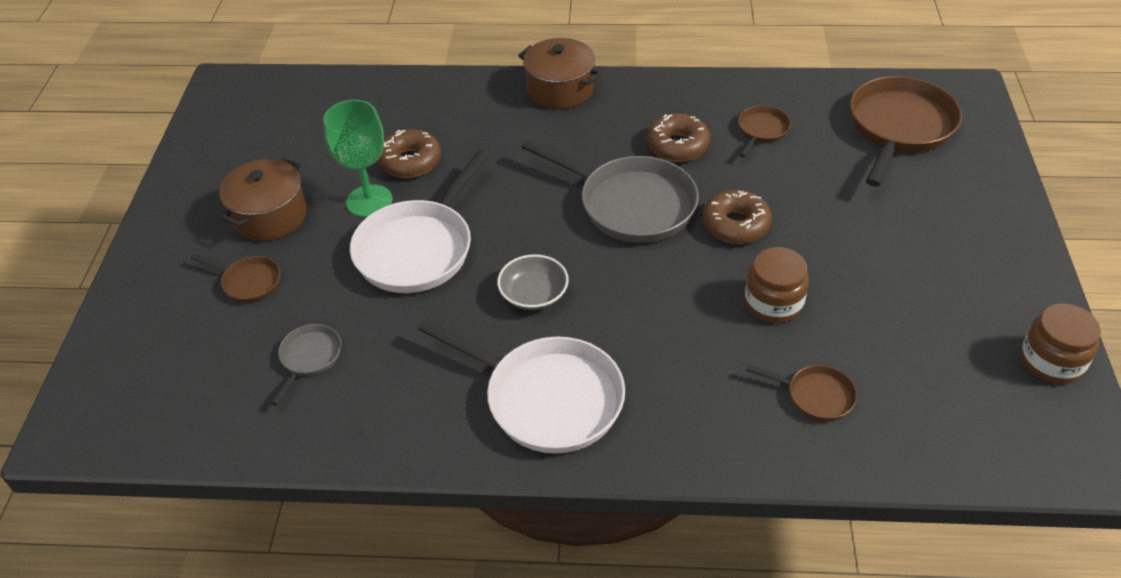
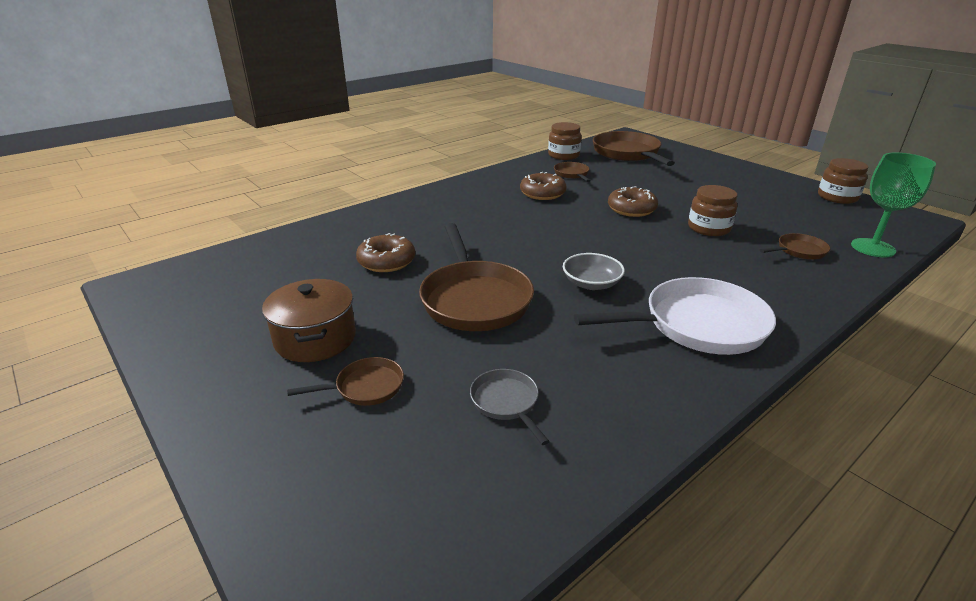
camera: 45 degrees left, 15 degrees down
(369, 201) = (391, 293): green goblet -> green goblet (873, 248)
(418, 248) = (474, 299): white pan -> brown pan
(560, 89) = (431, 196): brown pot -> none
(631, 204) = (565, 223): grey pan -> none
(806, 90) = (563, 155): none -> brown jar

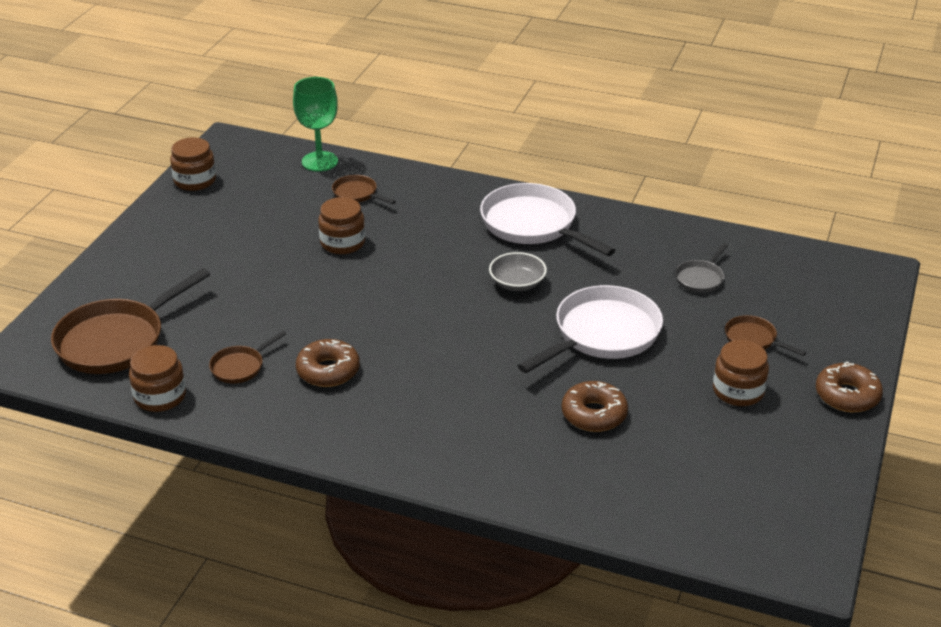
camera: 120 degrees left, 5 degrees up
(315, 338) = (738, 391): brown pot -> brown jar
(474, 299) = (602, 334): brown pan -> white pan
(631, 209) = (328, 296): brown donut -> brown donut (847, 395)

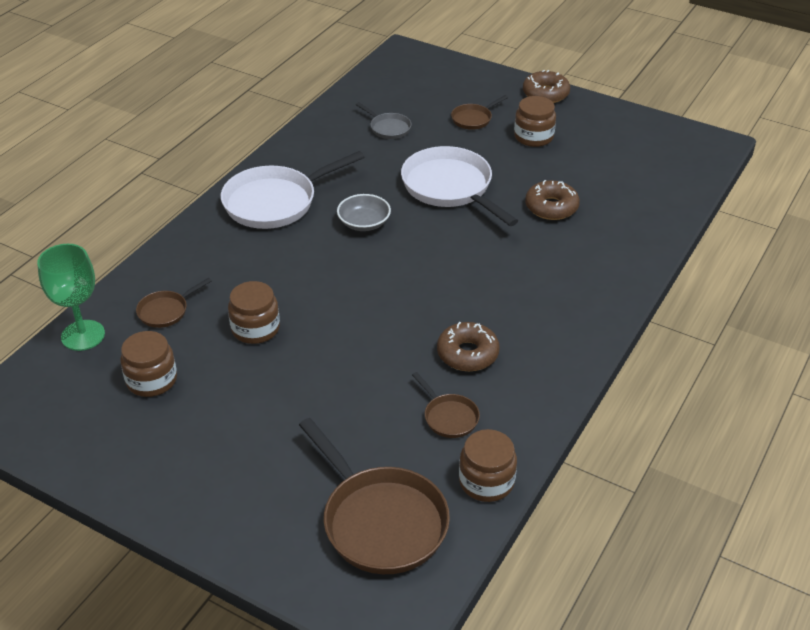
camera: 80 degrees left, 5 degrees up
(195, 181) = (68, 447): brown jar -> brown jar (151, 380)

